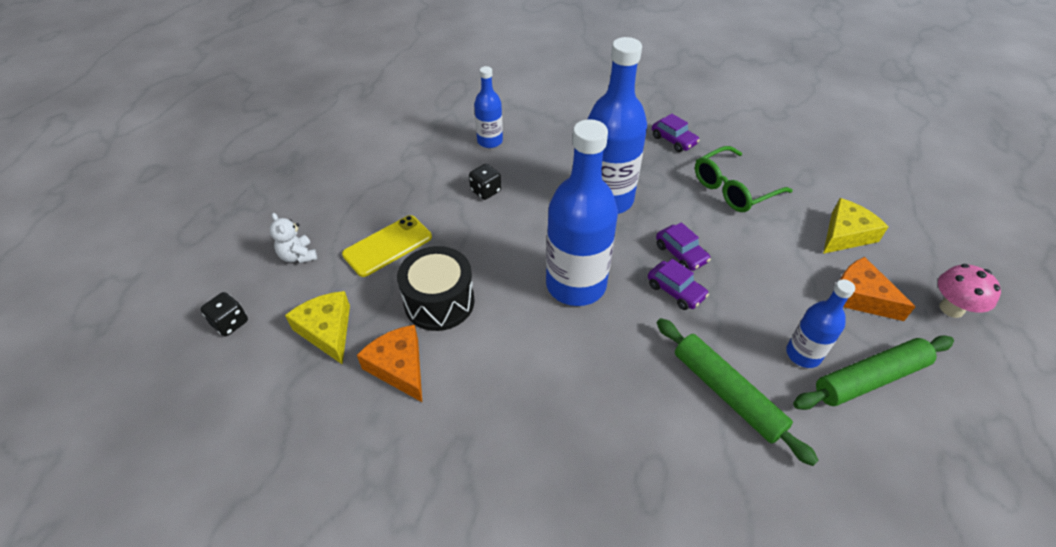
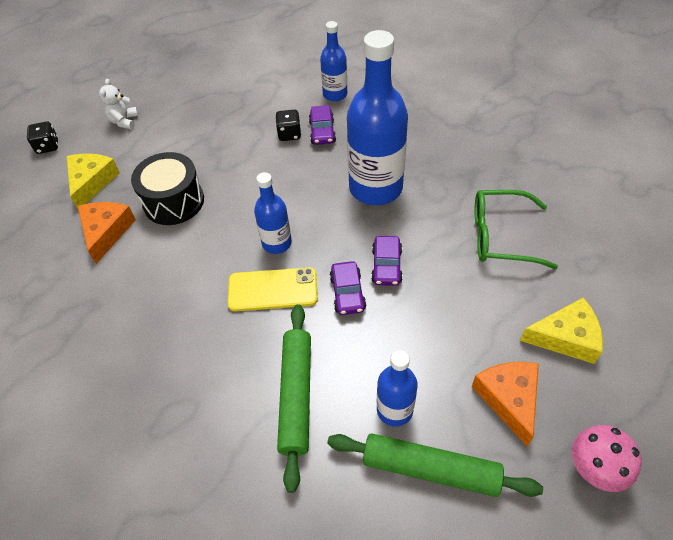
camera: 40 degrees right, 5 degrees up
(388, 246) = (182, 142): yellow phone -> yellow phone (273, 289)
(576, 285) = (277, 243): blue bottle -> blue bottle, size x0.53
(673, 140) = (494, 165): purple car -> purple car (322, 132)

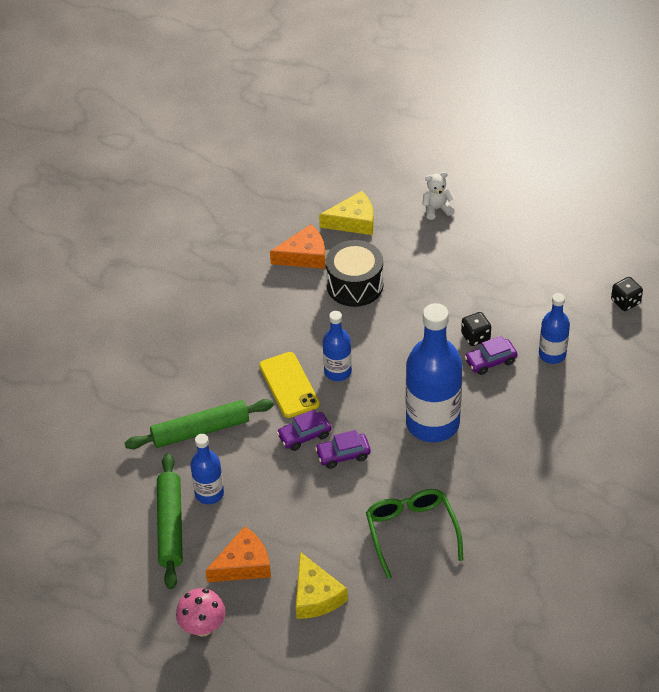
camera: 70 degrees right, 5 degrees down
(48, 146) = (381, 172): black dice -> black dice (625, 302)

